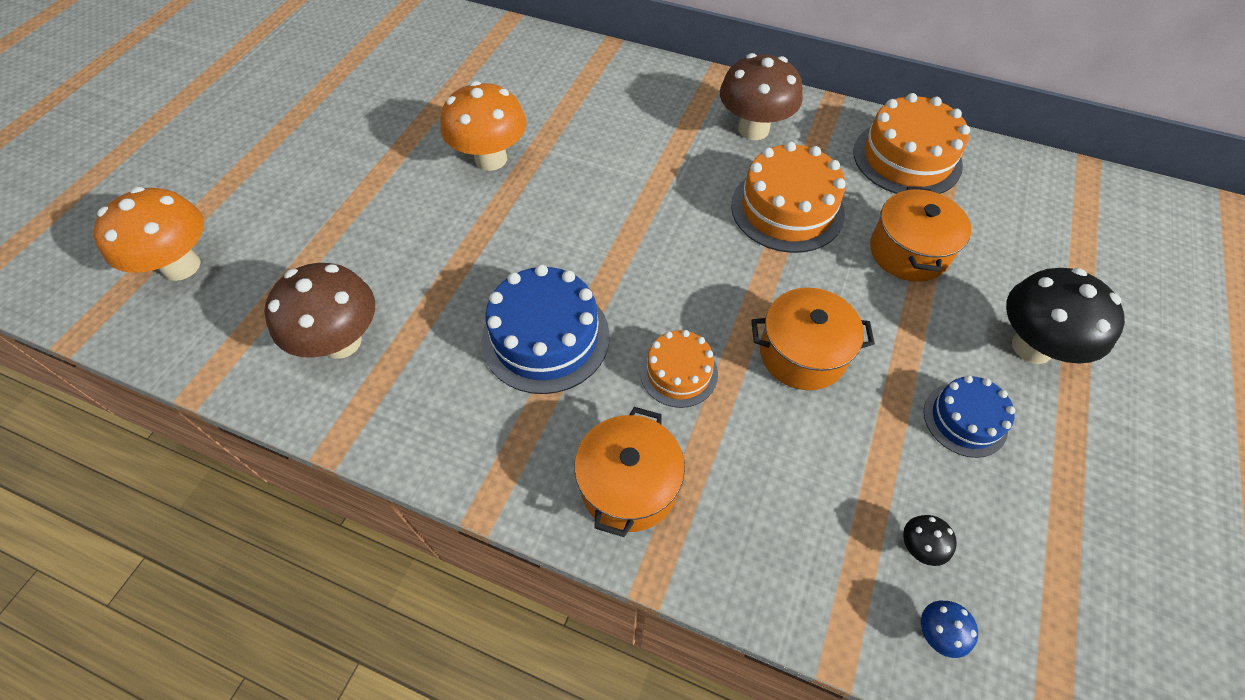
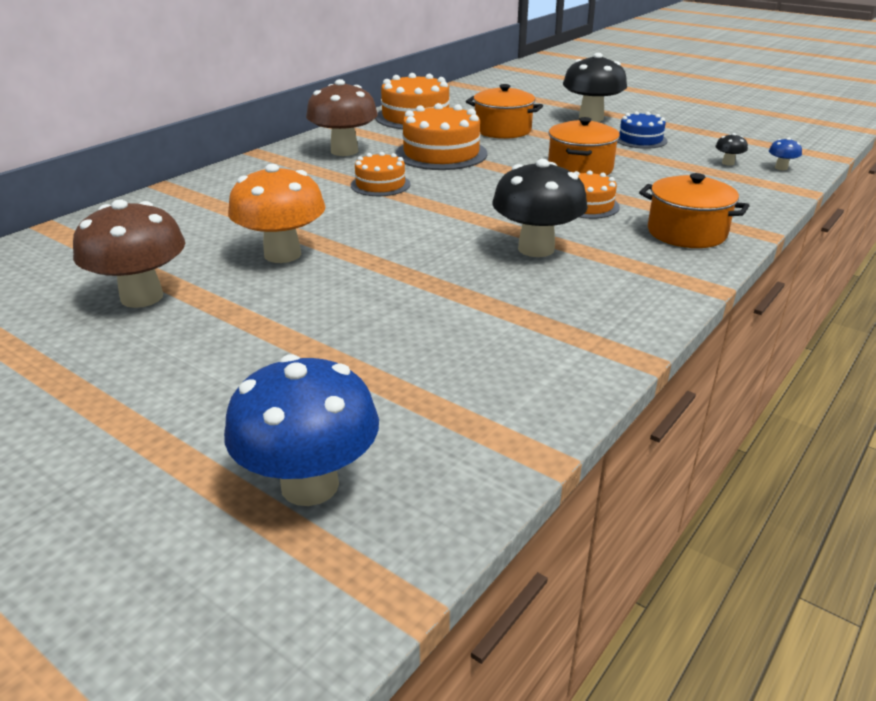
camera: 75 degrees left, 25 degrees down
(181, 266) = (310, 485): orange mushroom -> blue mushroom
(341, 342) = (505, 352): brown mushroom -> brown mushroom (142, 297)
(546, 337) = (536, 249): blue cake -> black mushroom
(669, 181) = (380, 185): none -> orange cake

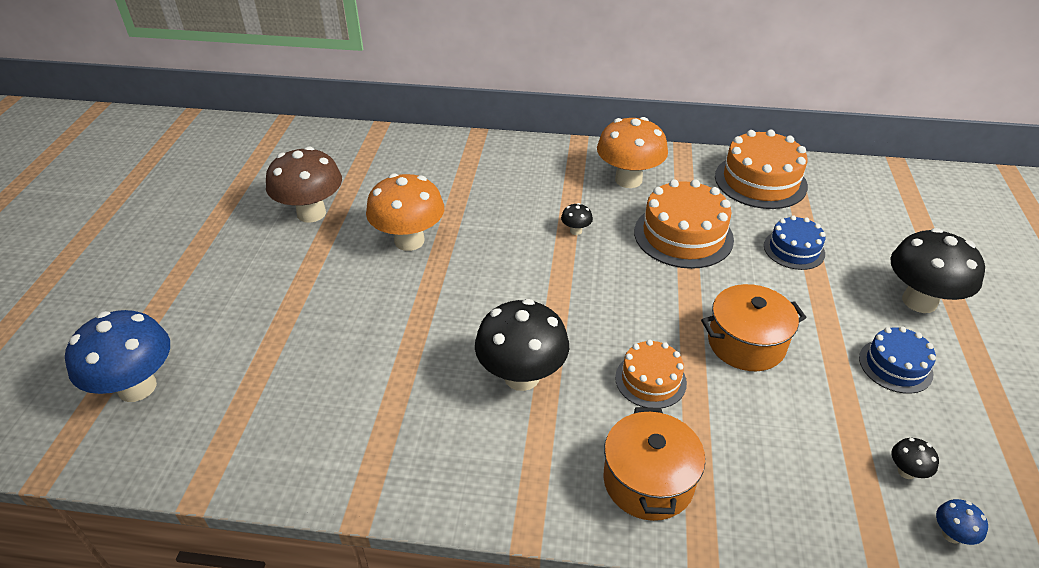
camera: 60 degrees right, 10 degrees up
(344, 151) = (628, 180): brown mushroom -> orange mushroom
(380, 185) = (576, 231): orange cake -> black mushroom
(502, 130) = (794, 249): orange pot -> blue cake

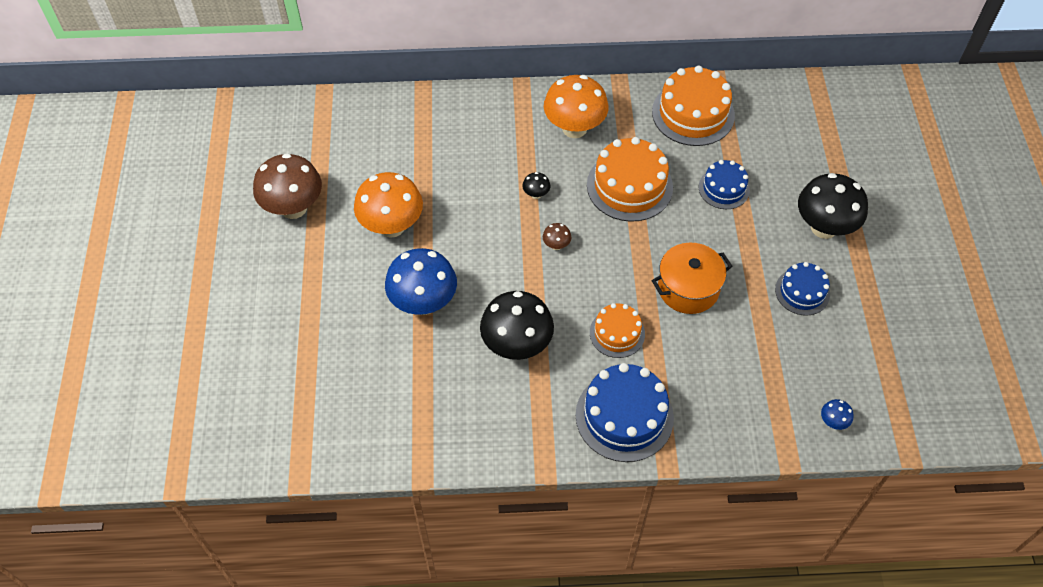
camera: 10 degrees left, 15 degrees up
(137, 387) = (213, 402): blue mushroom -> blue mushroom (423, 303)
(590, 280) = (556, 245): none -> brown mushroom
(648, 481) = (624, 416): orange pot -> blue cake
(906, 471) = (805, 379): black mushroom -> none

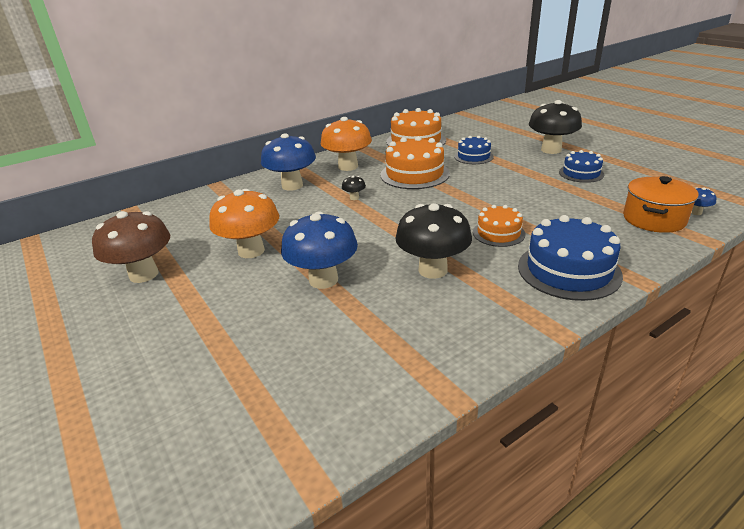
camera: 30 degrees left, 25 degrees down
(493, 134) = (292, 186): none -> blue mushroom
(556, 245) = (398, 212): brown mushroom -> none
(688, 288) = (514, 197): orange pot -> orange pot (654, 219)

